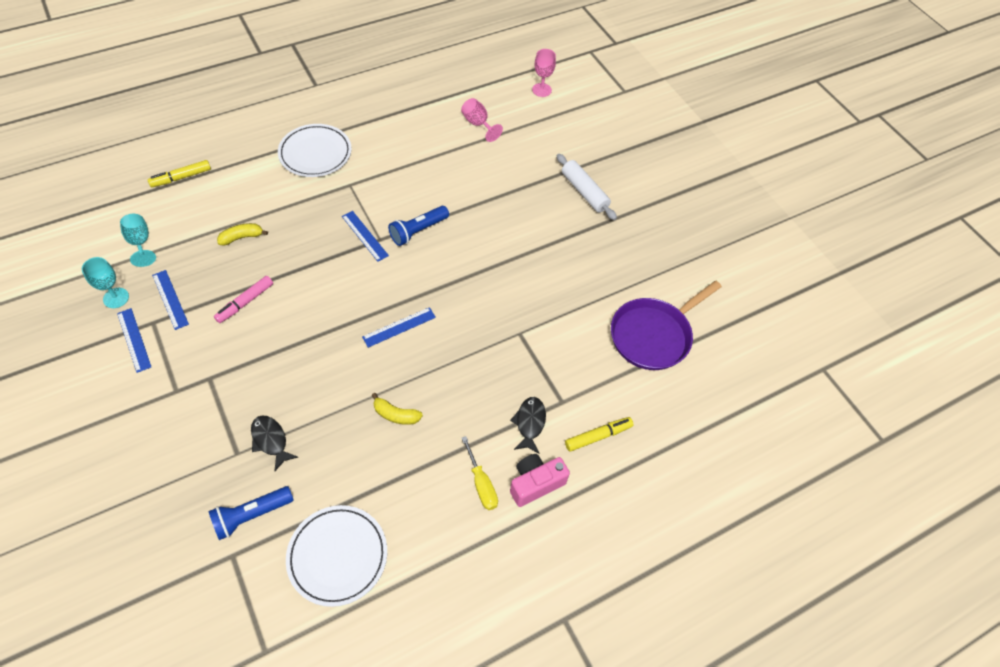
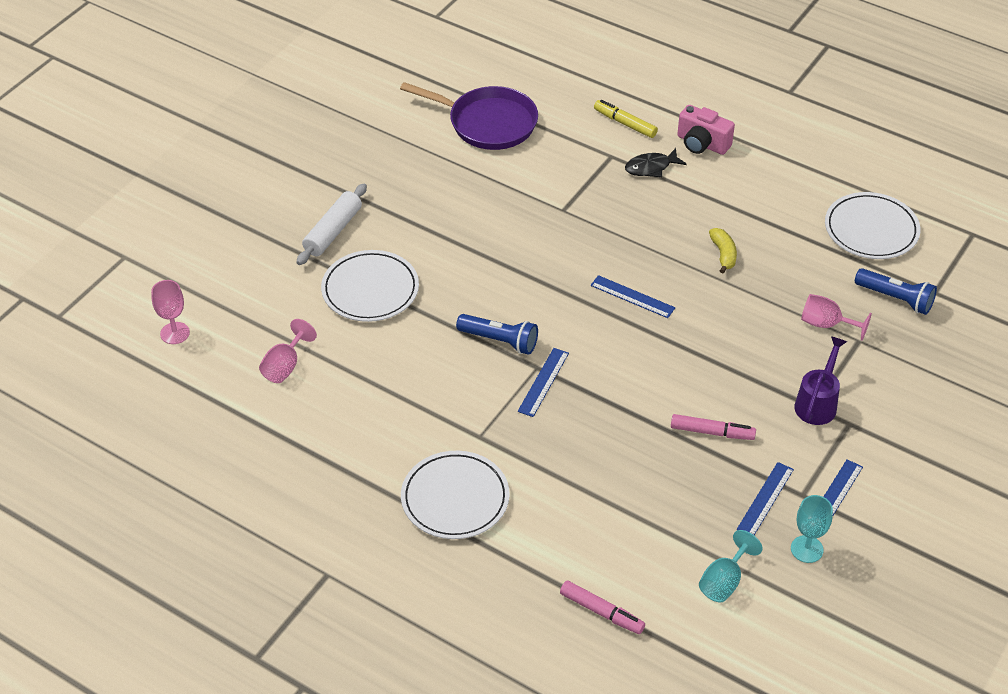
camera: 115 degrees left, 10 degrees down
(181, 177) = (601, 612): yellow marker -> pink marker
(210, 382) = (817, 403): none -> purple watering can
(242, 237) = (636, 489): yellow banana -> none
(270, 440) = (826, 324): black fish -> pink goblet
(481, 483) = (732, 174): yellow screwdriver -> none
(514, 187) = (370, 290): none -> white plate

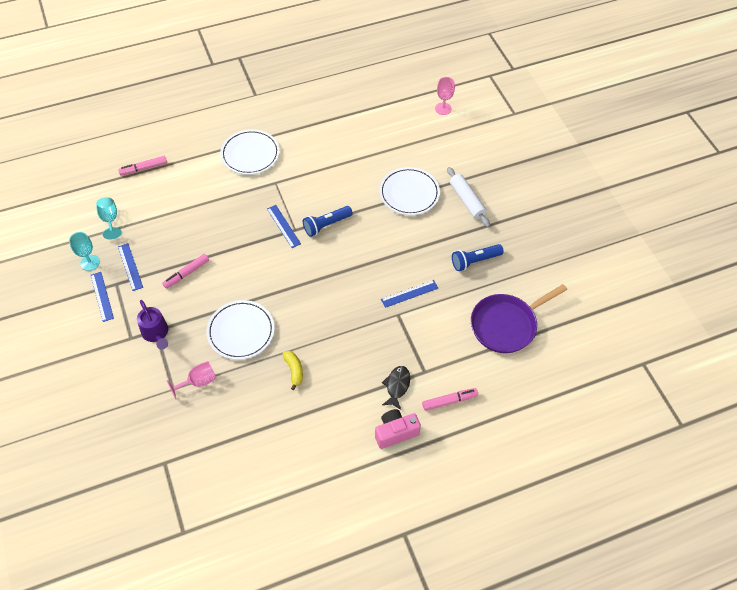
camera: 125 degrees right, 10 degrees up
(285, 366) = (385, 136): pink goblet -> none
(625, 123) = (449, 401): yellow marker -> pink marker
(632, 297) = (303, 302): blue ruler -> blue ruler (409, 293)
(723, 254) = (294, 370): yellow banana -> yellow banana turned 135 degrees counterclockwise
(871, 230) = (241, 471): white plate -> white plate (241, 331)
(895, 299) = (180, 435): blue flashlight -> blue flashlight (475, 261)

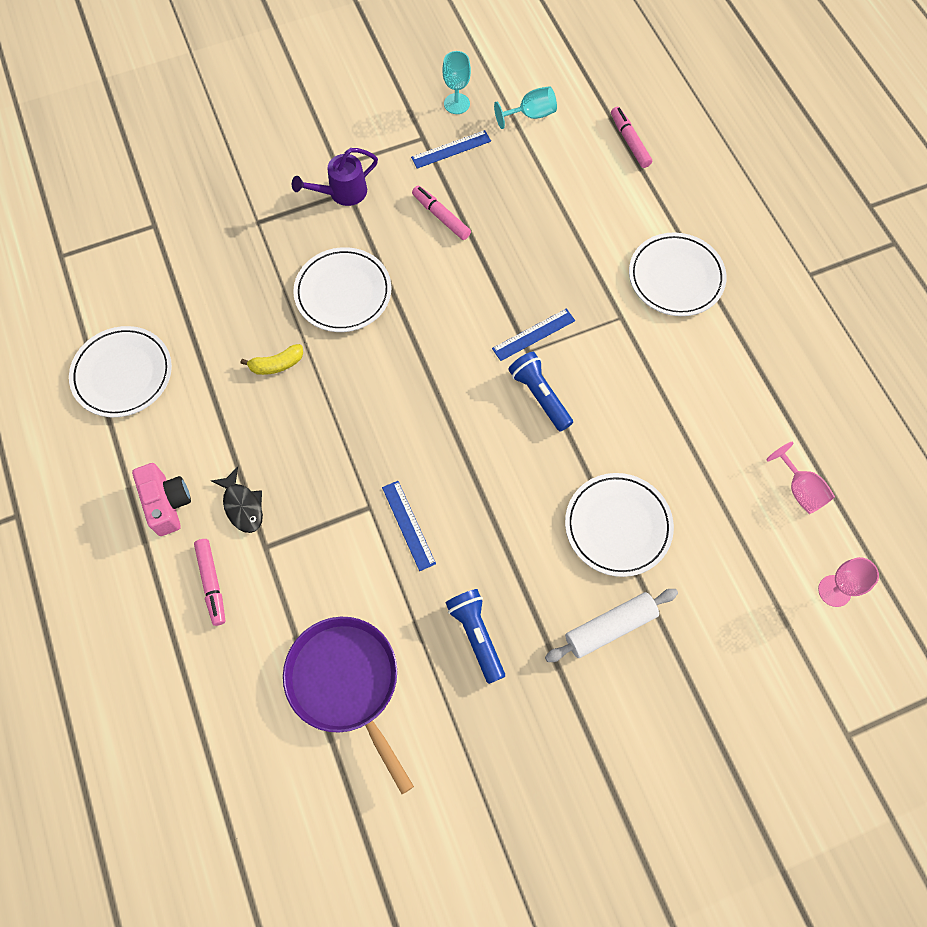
camera: 90 degrees right, 10 degrees up
(102, 296) = (402, 125): blue ruler -> none
(198, 381) = (266, 249): pink goblet -> pink goblet (800, 490)
(294, 472) = (122, 374): none -> white plate
(397, 386) = (242, 506): black fish -> black fish turned 45 degrees clockwise

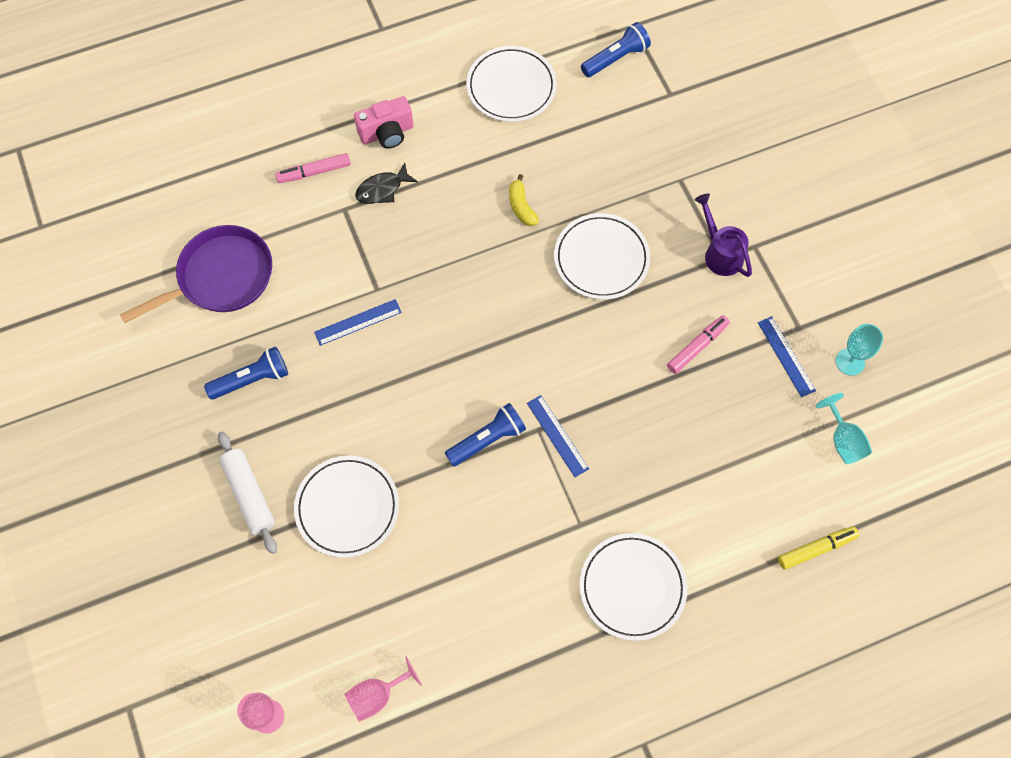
camera: 90 degrees right, 0 degrees up
(101, 272) = (616, 58): none -> blue flashlight
(629, 141) = (816, 549): pink marker -> yellow marker

